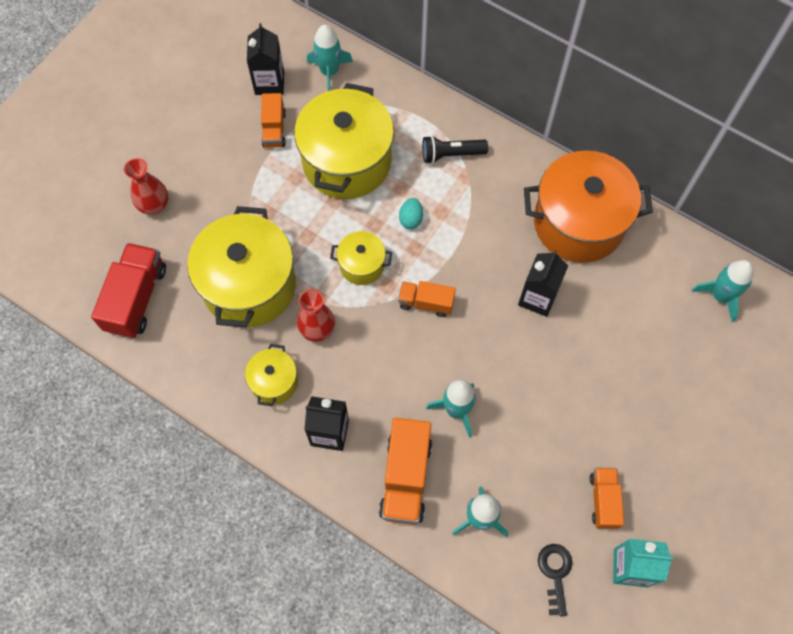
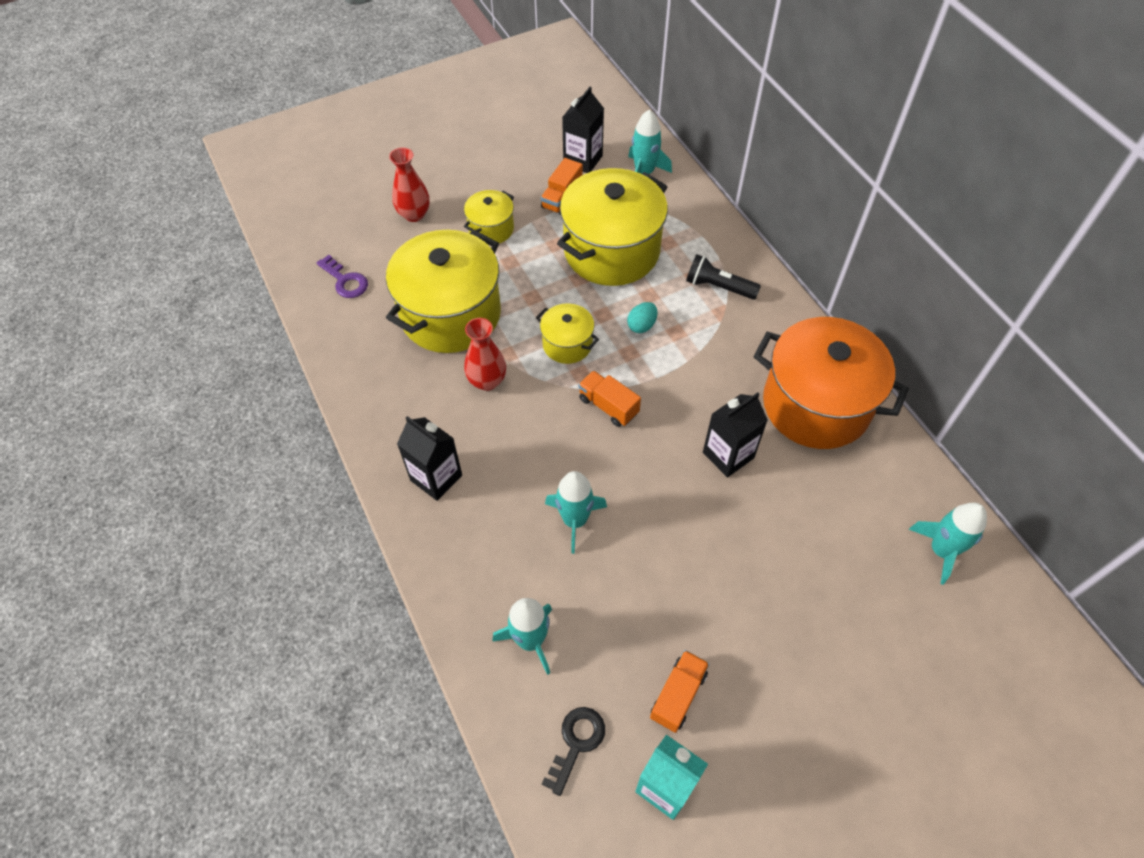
camera: 30 degrees right, 10 degrees down
(136, 298) = (345, 281): red truck -> purple key
(274, 382) = (416, 407): yellow pot -> yellow pot (491, 229)
(405, 478) = (481, 558): orange truck -> none

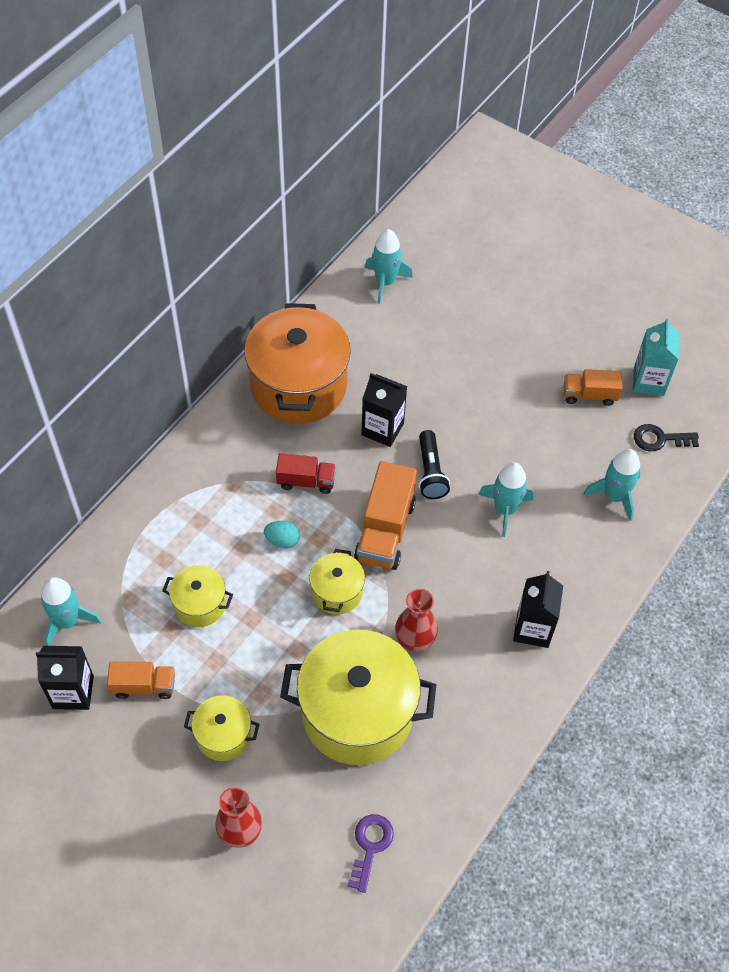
camera: 120 degrees left, 0 degrees up
(608, 406) = (385, 530): orange truck -> orange truck, size x1.66
(611, 251) = (200, 604): yellow pot -> yellow pot, size x0.49
(696, 367) = (306, 481): none -> red truck
(718, 287) = (203, 496): black flashlight -> black flashlight (430, 472)

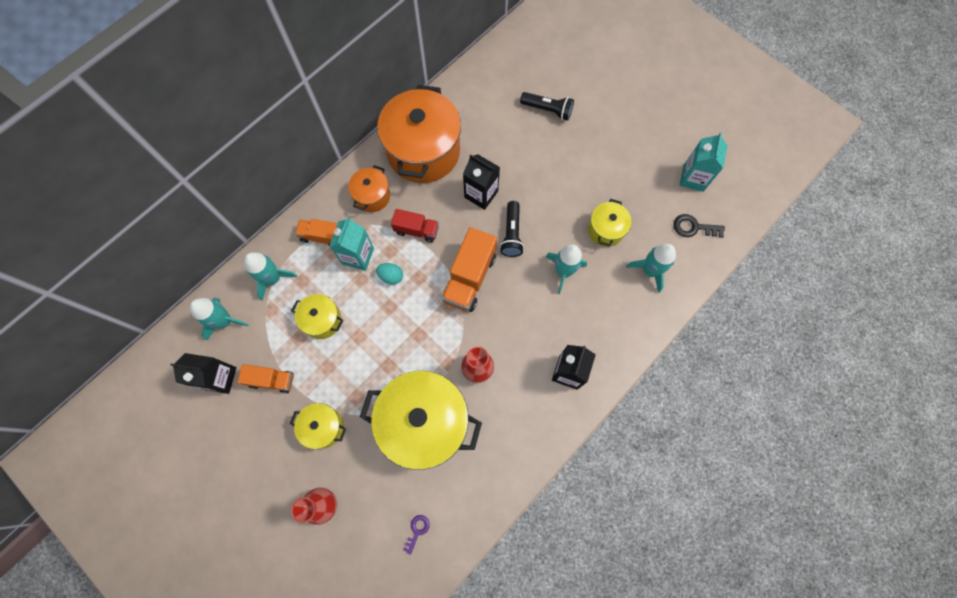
camera: 10 degrees right, 15 degrees up
(234, 521) = (358, 256): none -> turquoise carton
(240, 446) = (372, 196): none -> orange pot
(337, 592) = (425, 323): yellow pot -> yellow pot (605, 230)
(370, 846) = (417, 530): purple key -> purple key, size x0.65
(385, 282) = (503, 72): turquoise rocket -> turquoise rocket (273, 279)
(451, 320) = (548, 110): none -> black flashlight
(589, 395) = (644, 184): orange truck -> orange truck (322, 236)

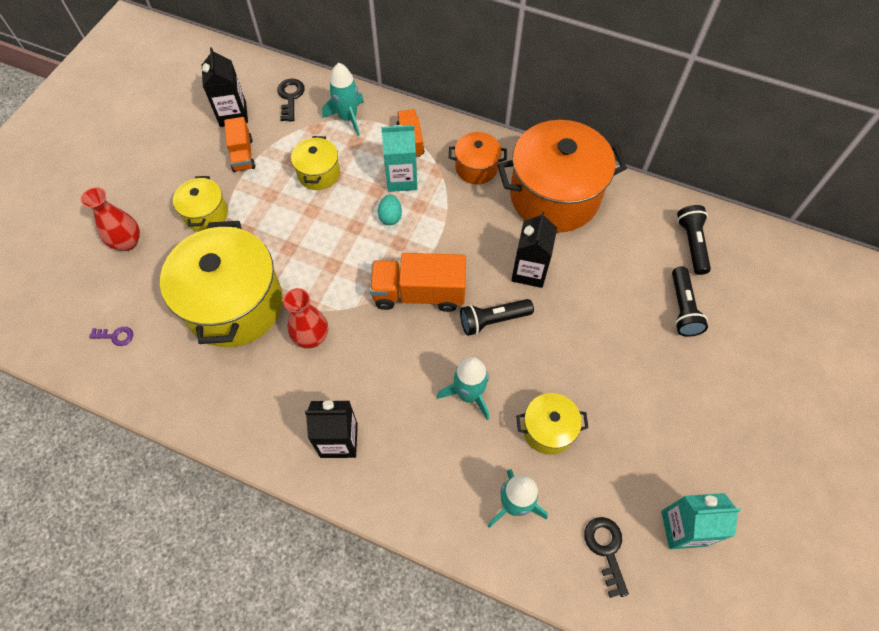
camera: 70 degrees right, 10 degrees down
(224, 321) = (290, 97): turquoise rocket -> black key
(416, 230) = (454, 222): red truck -> none
(501, 81) = (691, 244): none -> black flashlight

